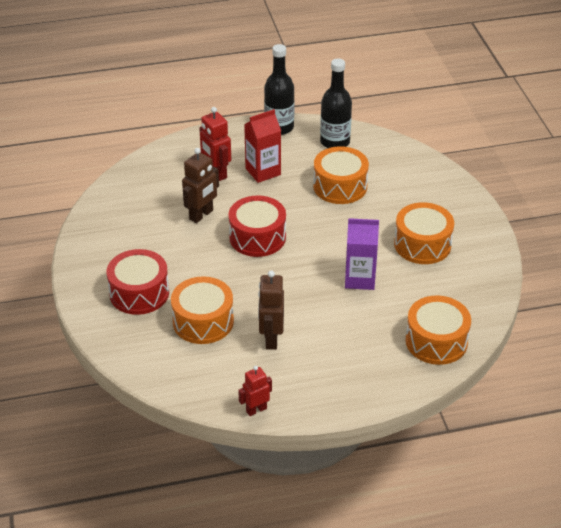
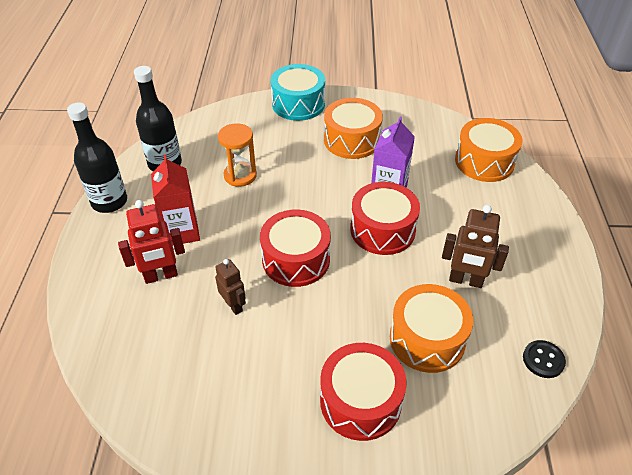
camera: 75 degrees left, 5 degrees up
(201, 215) = (234, 305): brown robot -> brown robot, size x0.66
(203, 391) = (543, 360): none -> black button
(256, 410) = (573, 315): red robot -> none
(310, 281) = (382, 230): none -> red drum
(340, 186) = (240, 175): orange drum -> orange hourglass
(459, 200) = (298, 104): none -> turquoise drum

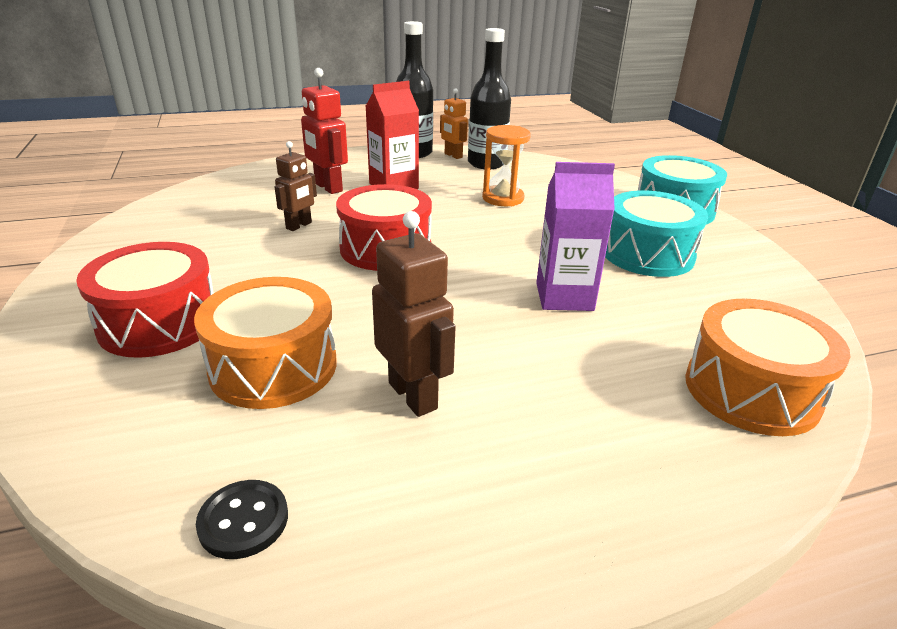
camera: 70 degrees right, 15 degrees down
(133, 178) = (453, 156): none -> orange robot
(352, 140) = (647, 254): orange drum -> turquoise drum
(382, 230) = (479, 301): red drum -> none
(465, 280) = (413, 395): brown robot -> brown robot turned 150 degrees clockwise

